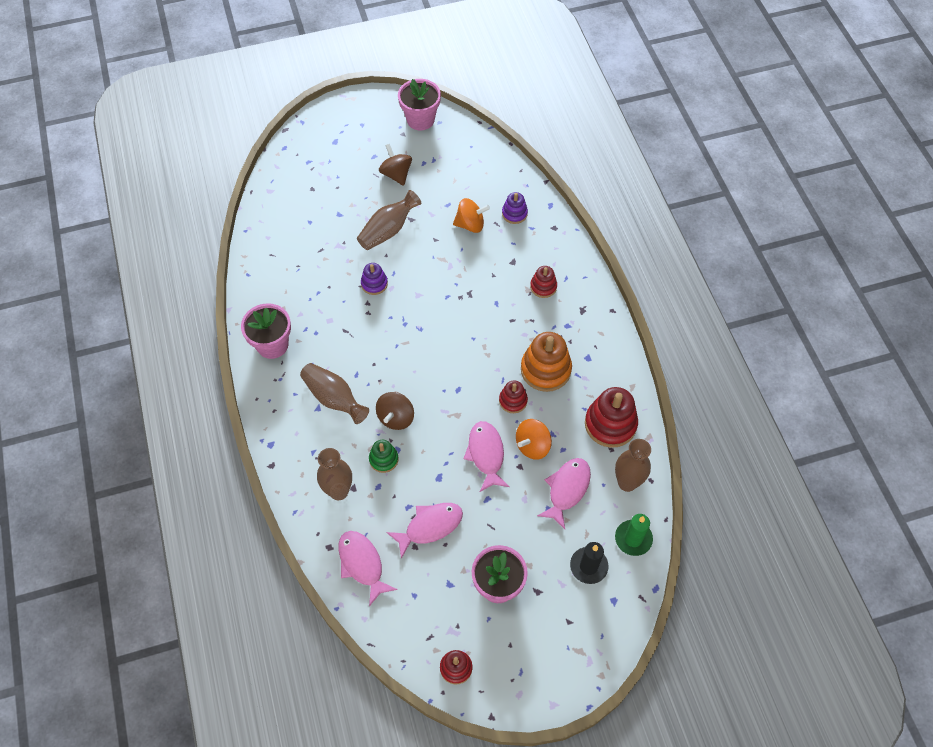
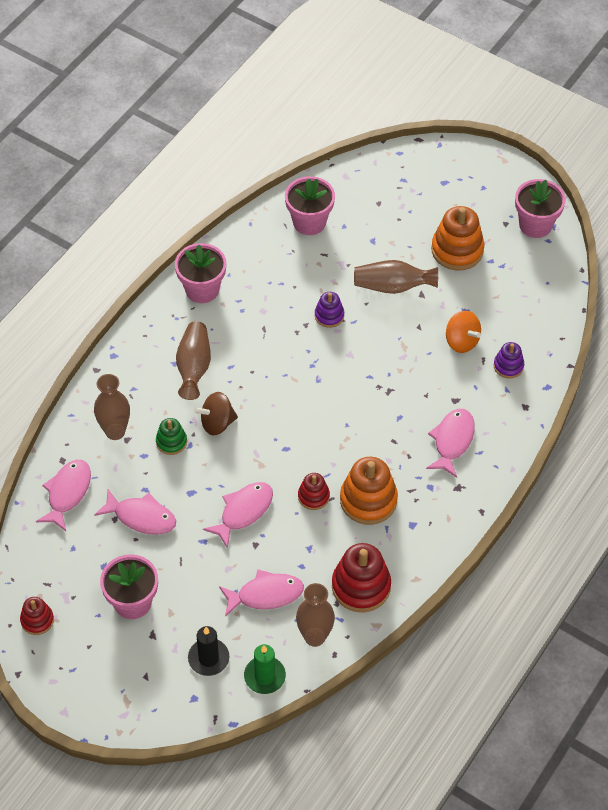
camera: 50 degrees right, 5 degrees down
(285, 239) = (309, 222): none -> pink flower pot
(396, 174) = (457, 250): brown spinning top -> orange stacking toy
(532, 446) = (284, 541): orange spinning top -> none
(543, 287) = (452, 441): red stacking toy -> pink fish

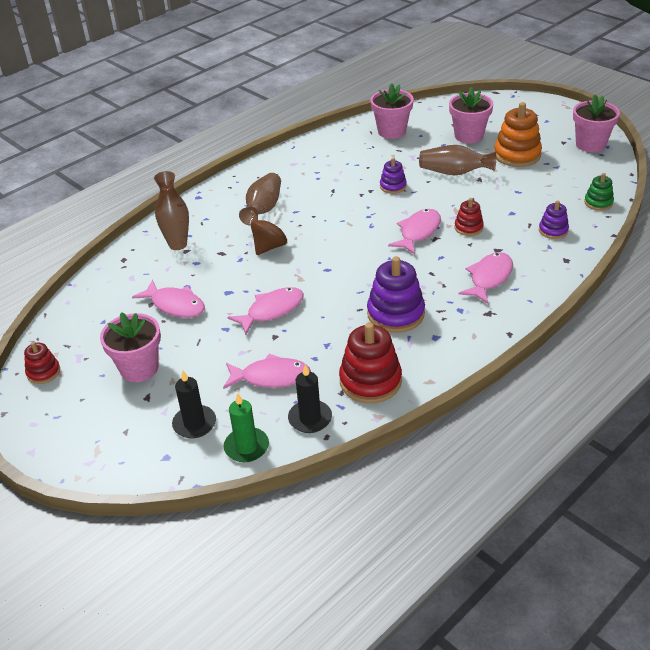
camera: 15 degrees right, 15 degrees down
(67, 493) = (117, 282): pink fish -> pink fish (418, 232)
(171, 442) = (224, 255): green stacking toy -> green stacking toy (598, 203)
(202, 289) = (288, 163): pink flower pot -> pink flower pot (469, 136)
(217, 423) = (270, 246): brown spinning top -> brown spinning top turned 135 degrees clockwise
(313, 496) = (343, 306): red stacking toy -> red stacking toy (468, 227)
(314, 637) = (310, 418): brown vase -> black candle
(368, 500) = (395, 314): orange stacking toy -> purple stacking toy
(461, 341) = (510, 211): orange spinning top -> none

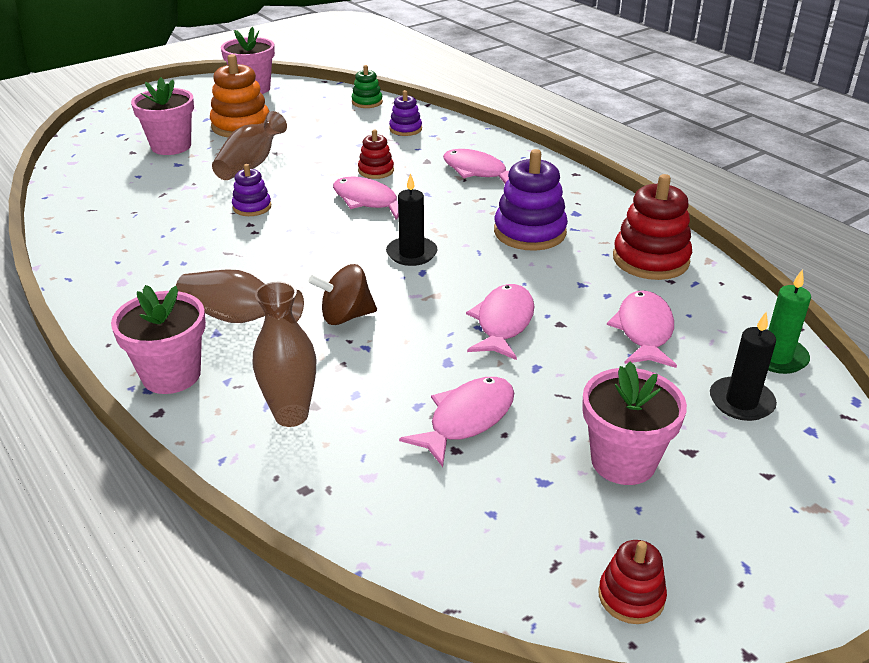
camera: 85 degrees left, 5 degrees down
(270, 246) = (345, 316): brown spinning top -> brown spinning top turned 60 degrees counterclockwise
(272, 311) = (503, 323): pink fish -> pink fish turned 45 degrees clockwise
(310, 418) = (718, 305): black candle -> black candle (411, 253)
(391, 131) = (106, 194): pink flower pot -> pink flower pot (171, 375)

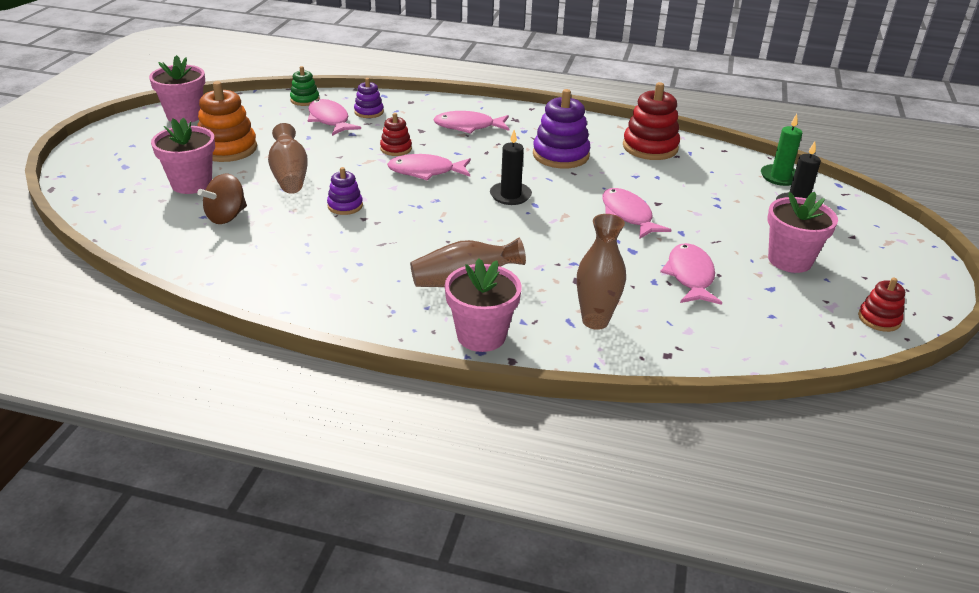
camera: 40 degrees left, 0 degrees up
(345, 316) = (532, 250): brown spinning top -> brown spinning top (226, 217)
(644, 331) = (704, 189): pink fish -> pink fish (329, 120)

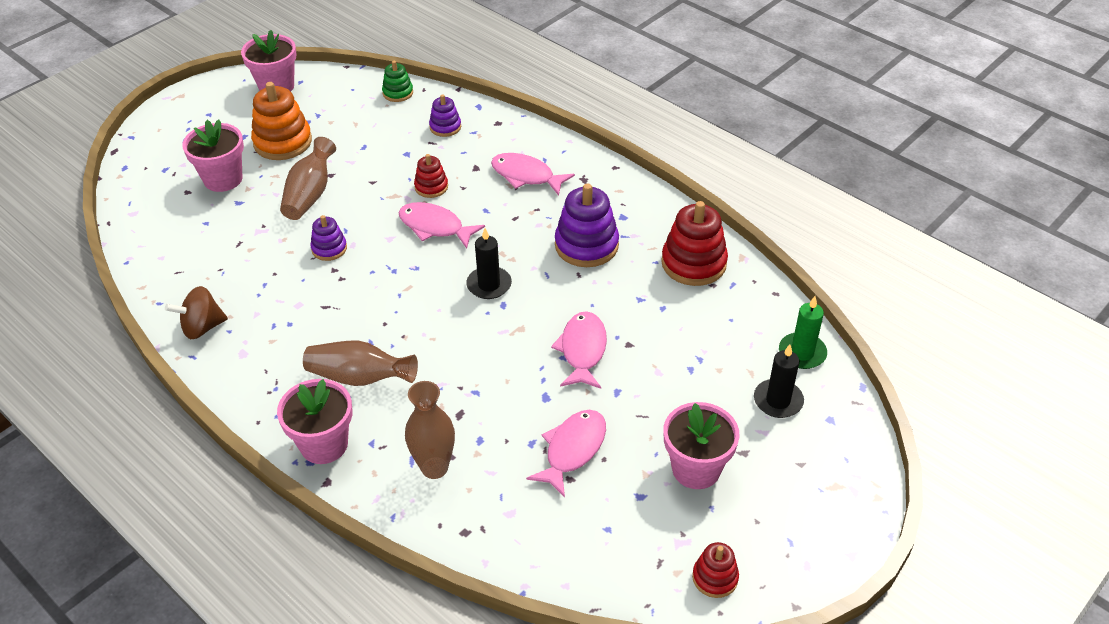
camera: 30 degrees right, 10 degrees up
(226, 217) = (223, 229): brown spinning top -> brown spinning top (202, 327)
(329, 120) = (400, 128): pink fish -> none

